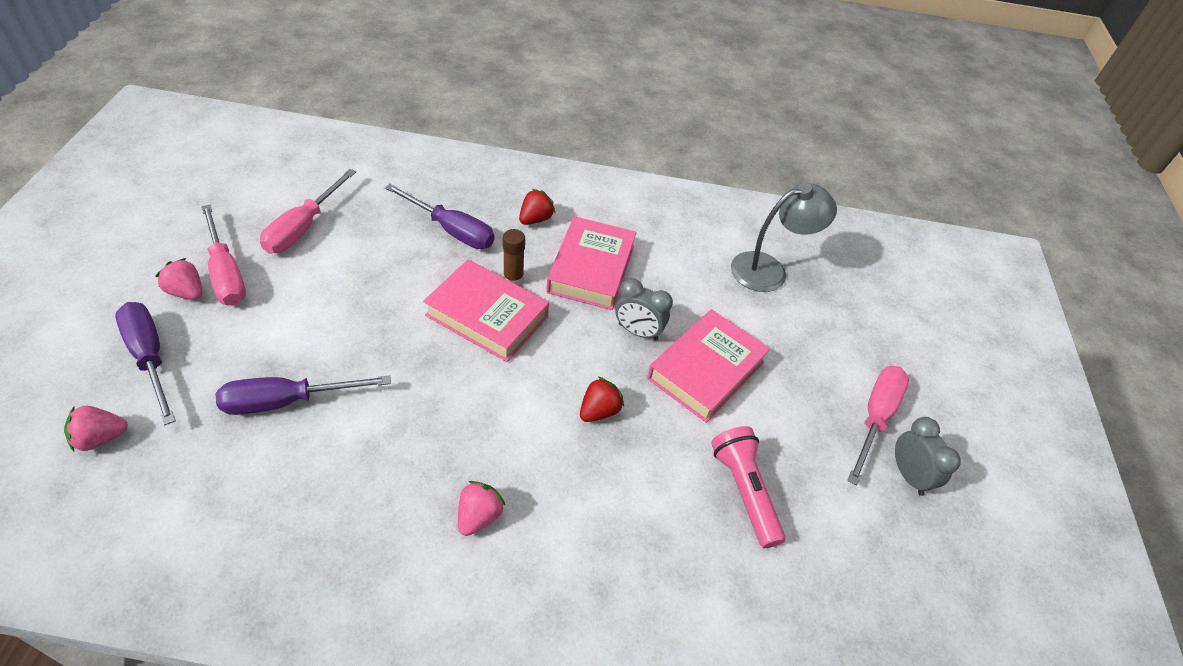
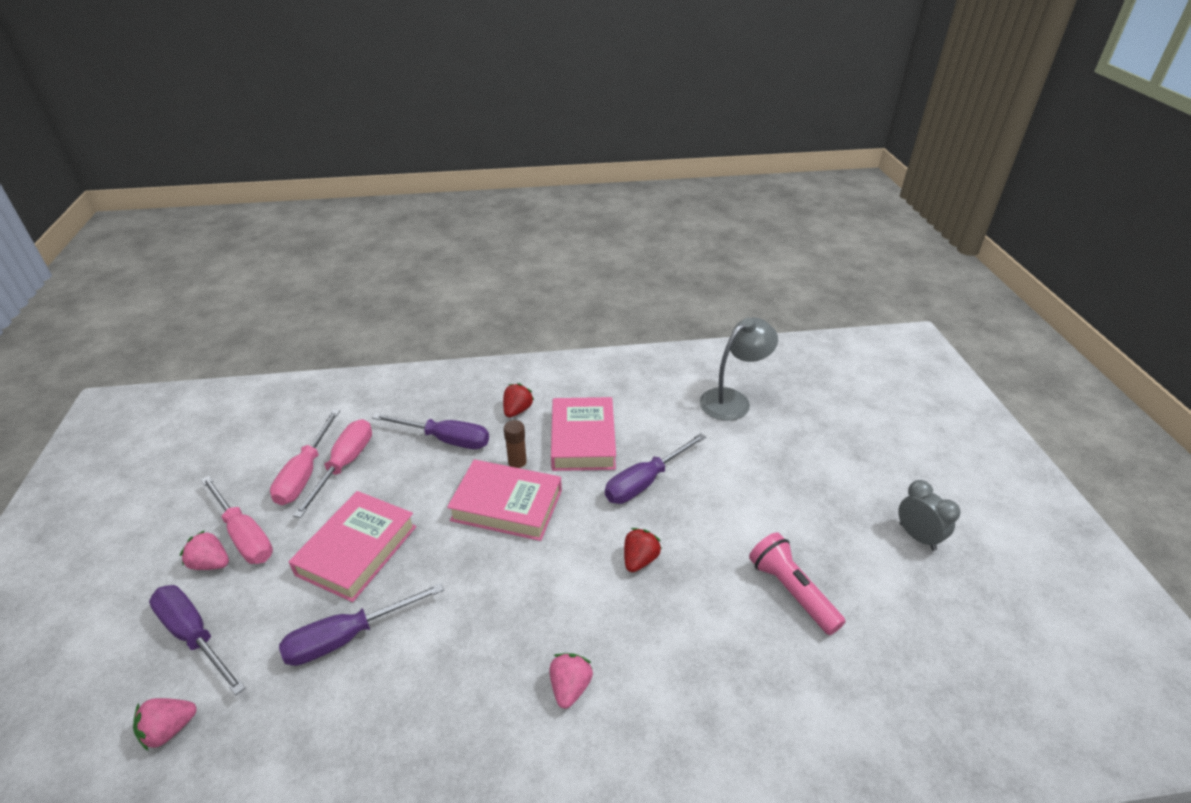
camera: 10 degrees left, 10 degrees down
(638, 332) = (645, 482): grey clock -> purple screwdriver
(706, 370) = (716, 498): pink book -> pink book (357, 550)
(875, 418) = (870, 497): pink screwdriver -> pink screwdriver (344, 465)

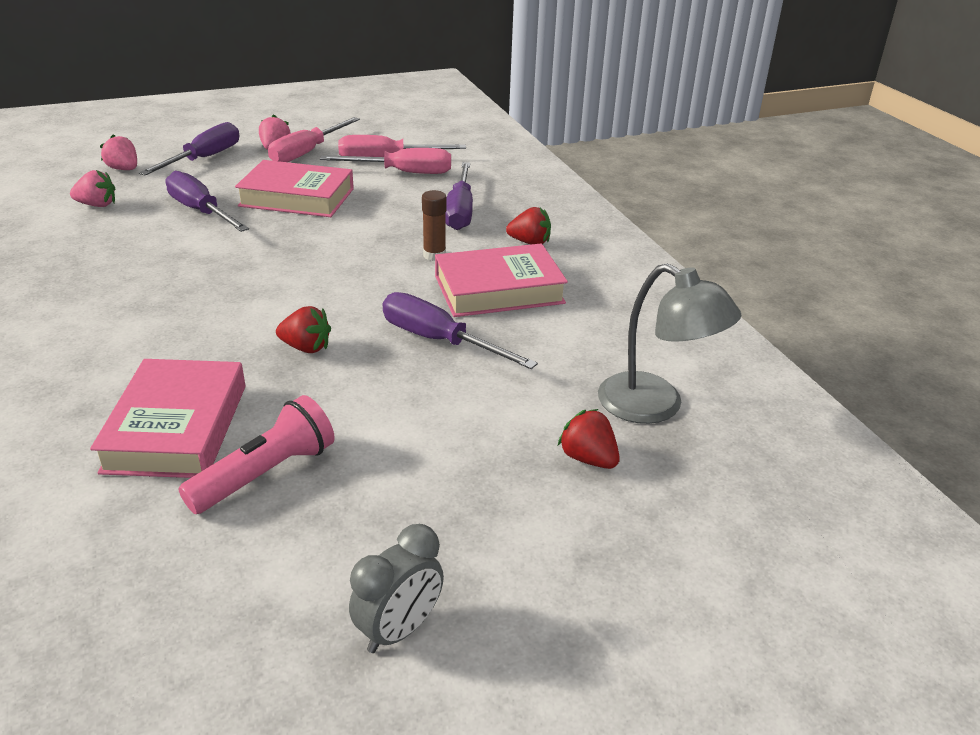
camera: 75 degrees right, 5 degrees down
(507, 505) = (372, 257): pink book -> pink book (177, 428)
(570, 687) = (136, 321): pink strawberry -> pink strawberry (97, 205)
(779, 437) = (588, 459): none -> red strawberry

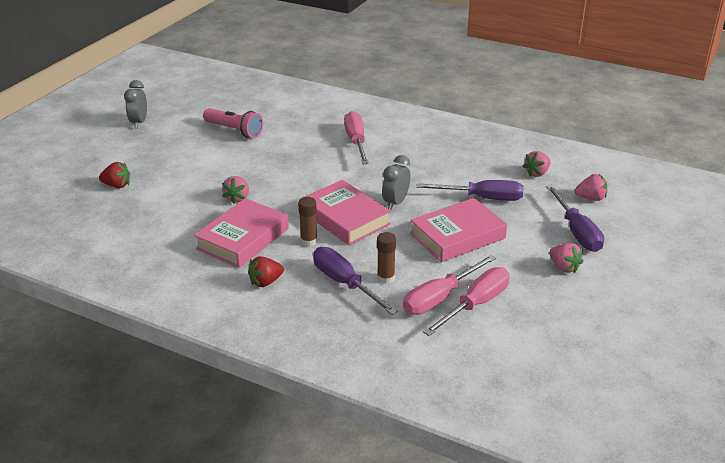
camera: 140 degrees right, 0 degrees up
(177, 428) = (288, 126): pink book -> pink book (345, 218)
(266, 474) = (234, 130): pink flashlight -> pink flashlight turned 60 degrees counterclockwise
(283, 247) = (395, 203): none -> grey clock
(306, 347) = (291, 167): red strawberry -> none
(307, 153) = (536, 276): pink screwdriver -> pink screwdriver (356, 141)
(419, 200) = (386, 278): none -> brown glue stick
(439, 341) = (237, 198): purple screwdriver -> pink strawberry
(655, 406) = (101, 218): grey lamp -> none

